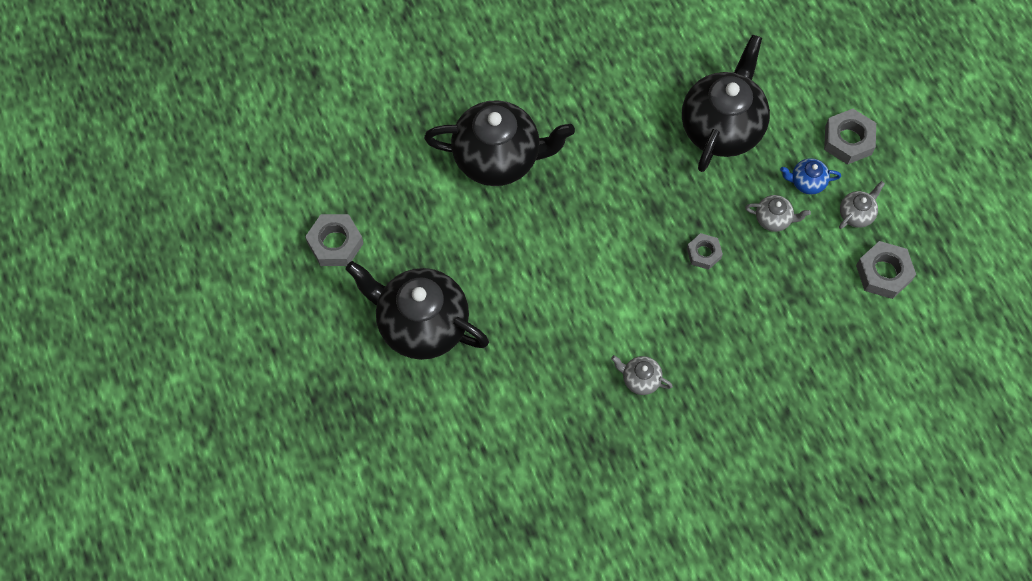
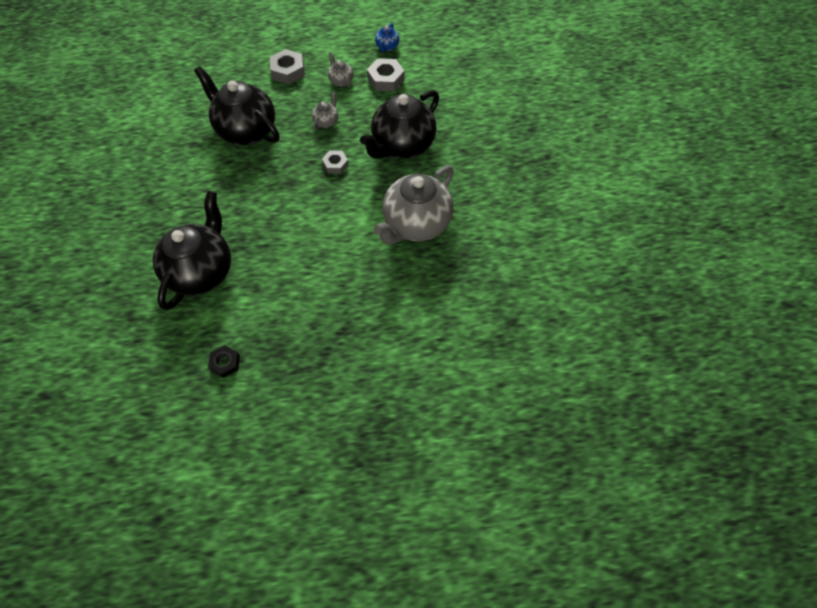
camera: 75 degrees left, 5 degrees down
(335, 243) = (221, 414): grey nut -> none
(393, 226) = (225, 363): none -> black nut
(421, 324) = (321, 360): black teapot -> black teapot (402, 146)
(640, 379) = (416, 224): grey teapot -> grey teapot, size x2.37
(806, 182) = (308, 98): blue teapot -> blue teapot (387, 47)

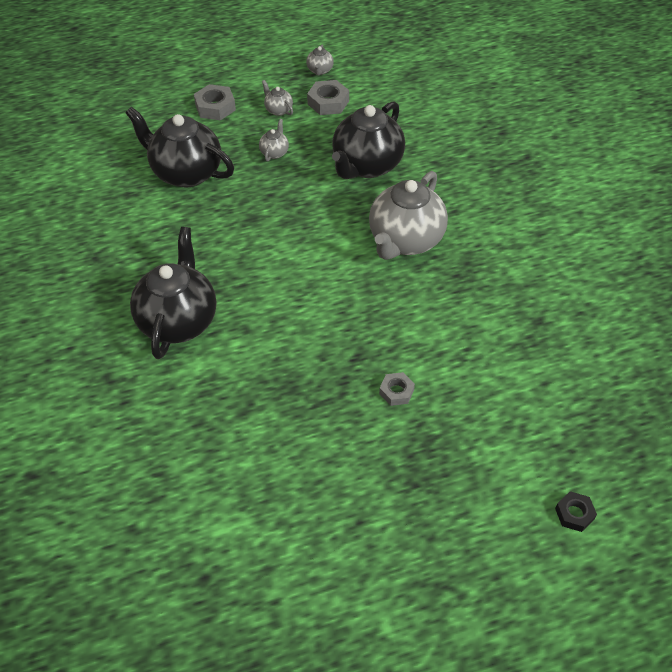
camera: 10 degrees left, 10 degrees down
(225, 363) = (233, 408): black nut -> black nut (574, 514)
(335, 164) = (298, 194): grey nut -> grey nut (396, 391)
(387, 47) = (320, 71): blue teapot -> grey teapot

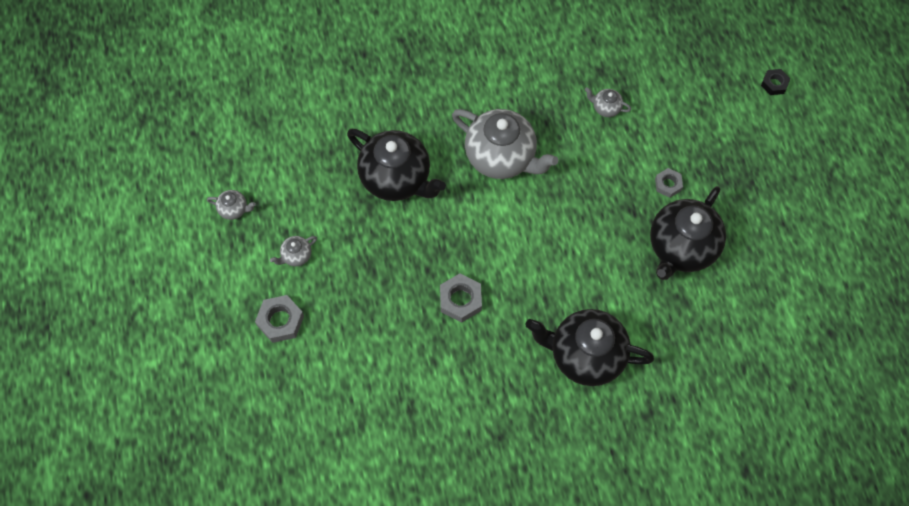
camera: 85 degrees left, 15 degrees up
(186, 173) = (385, 351): black teapot -> black teapot (681, 248)
(274, 152) = (365, 263): grey teapot -> grey teapot (605, 108)
(328, 102) = (291, 205): grey nut -> grey nut (460, 300)

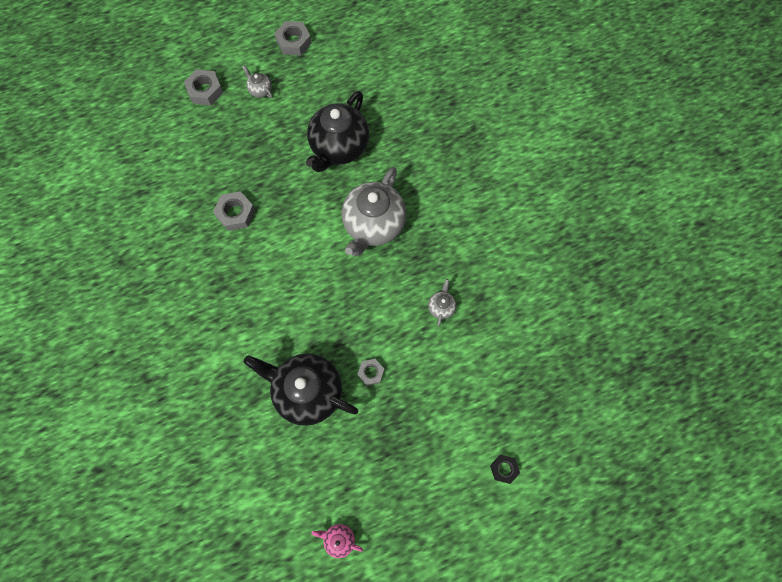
camera: 80 degrees right, 5 degrees up
(234, 209) = (294, 42): grey teapot -> grey nut
(585, 355) = (195, 319): black teapot -> none
(830, 237) = (339, 539): none -> pink teapot

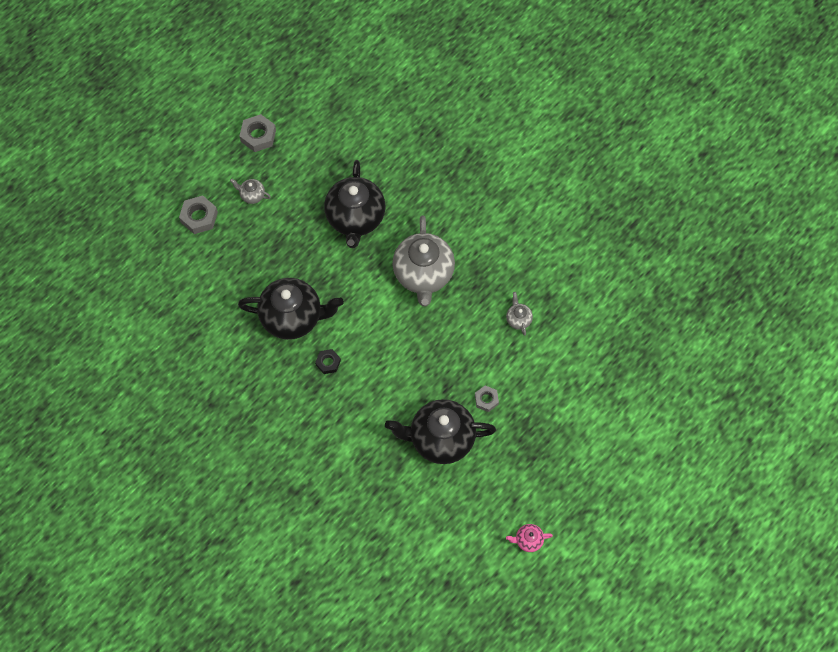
camera: 25 degrees left, 5 degrees down
(236, 213) = (293, 317): grey nut -> black teapot
(504, 469) = (634, 426): black nut -> black nut (328, 363)

